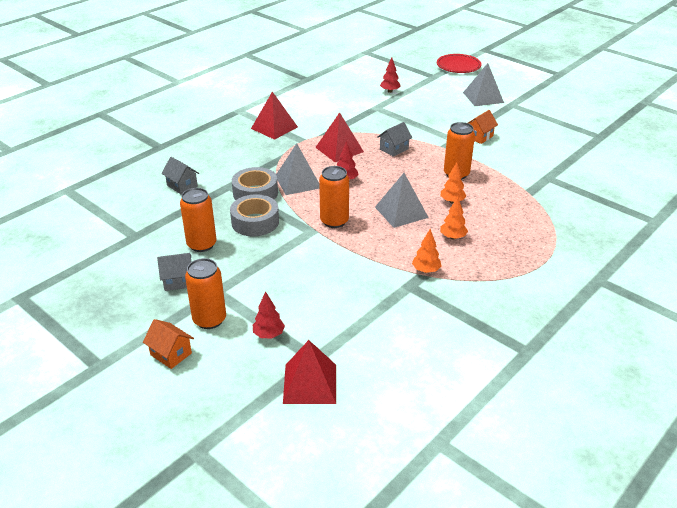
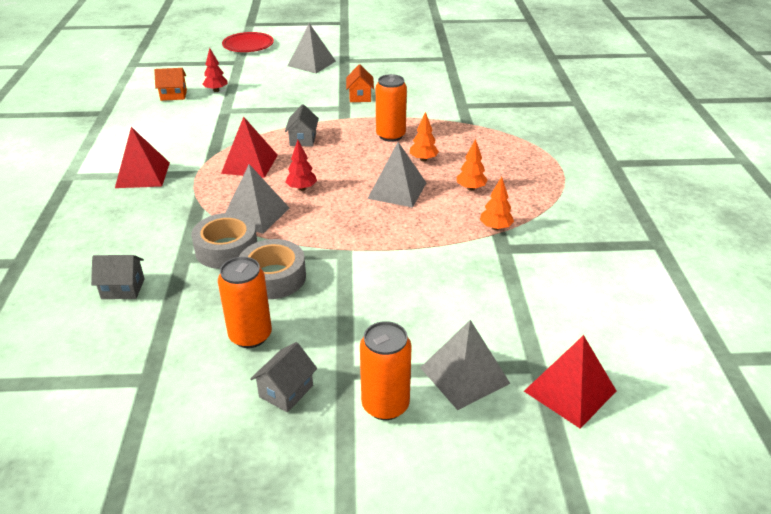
camera: 45 degrees left, 0 degrees up
(171, 354) = (404, 472): orange house -> orange house (173, 95)
(269, 335) = (464, 375): red tree -> grey pyramid
(334, 221) = (351, 231): orange can -> none

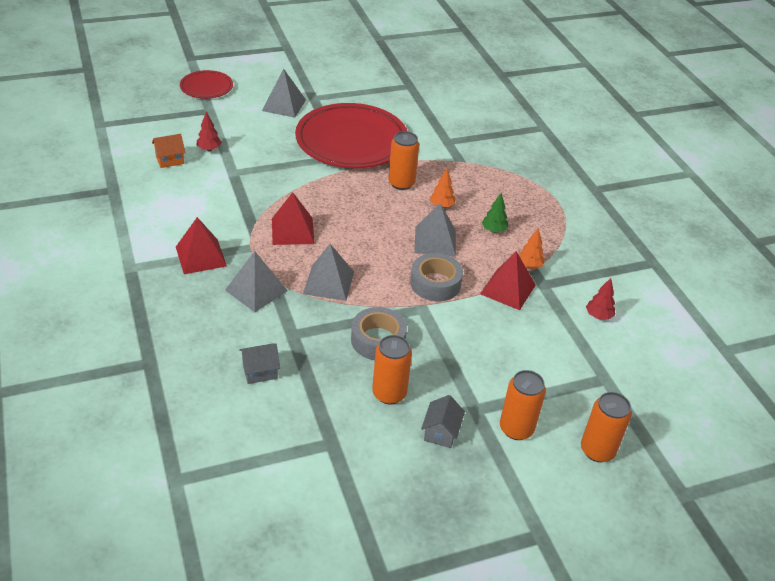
camera: 20 degrees left, 5 degrees up
(226, 249) = (324, 320): grey tape -> grey tape (435, 283)
(301, 188) = (353, 250): red tree -> red tree (598, 316)
(303, 139) = (325, 198): grey house -> none
(360, 96) = (351, 141): orange house -> red plate
(464, 375) = (560, 395): grey pyramid -> grey pyramid (256, 290)
(471, 188) = (494, 230): orange tree -> green tree
(484, 454) = (597, 450): none -> orange can
(570, 391) = (634, 393): red pyramid -> red pyramid (508, 289)

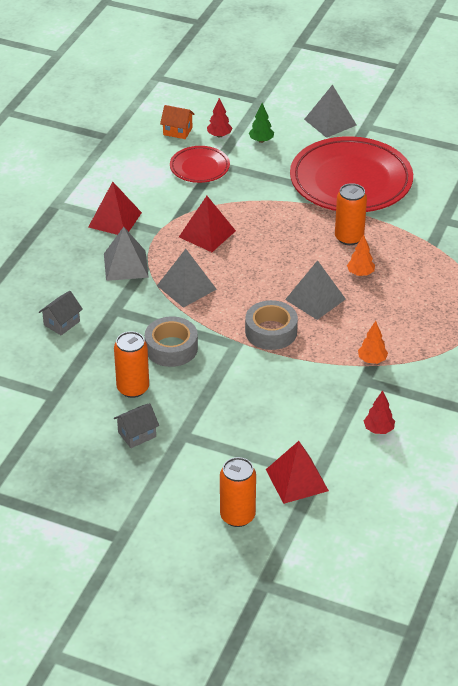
camera: 45 degrees right, 0 degrees up
(206, 87) = (280, 78): red plate -> red plate (199, 167)
(260, 371) = (62, 323): grey house -> grey house turned 75 degrees counterclockwise
(494, 230) = (380, 316): green tree -> green tree (261, 140)
(508, 289) = (327, 368): red pyramid -> red pyramid (297, 480)
(516, 429) = (195, 465): orange can -> none

